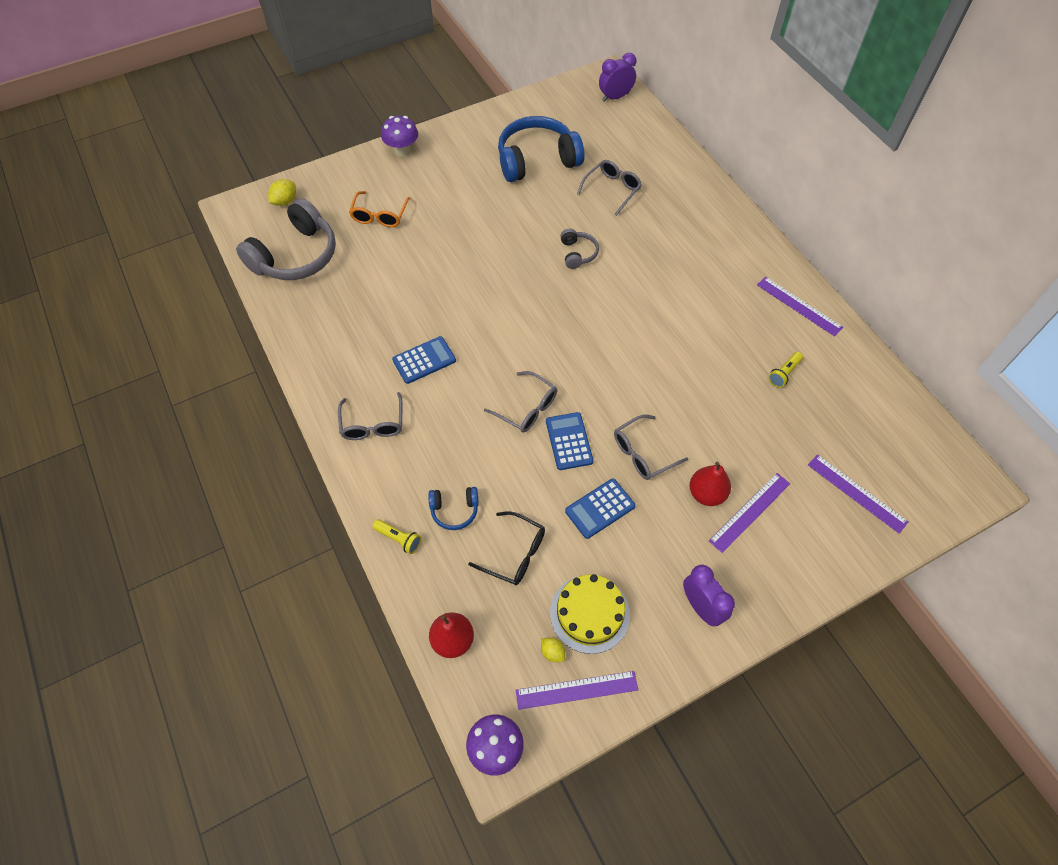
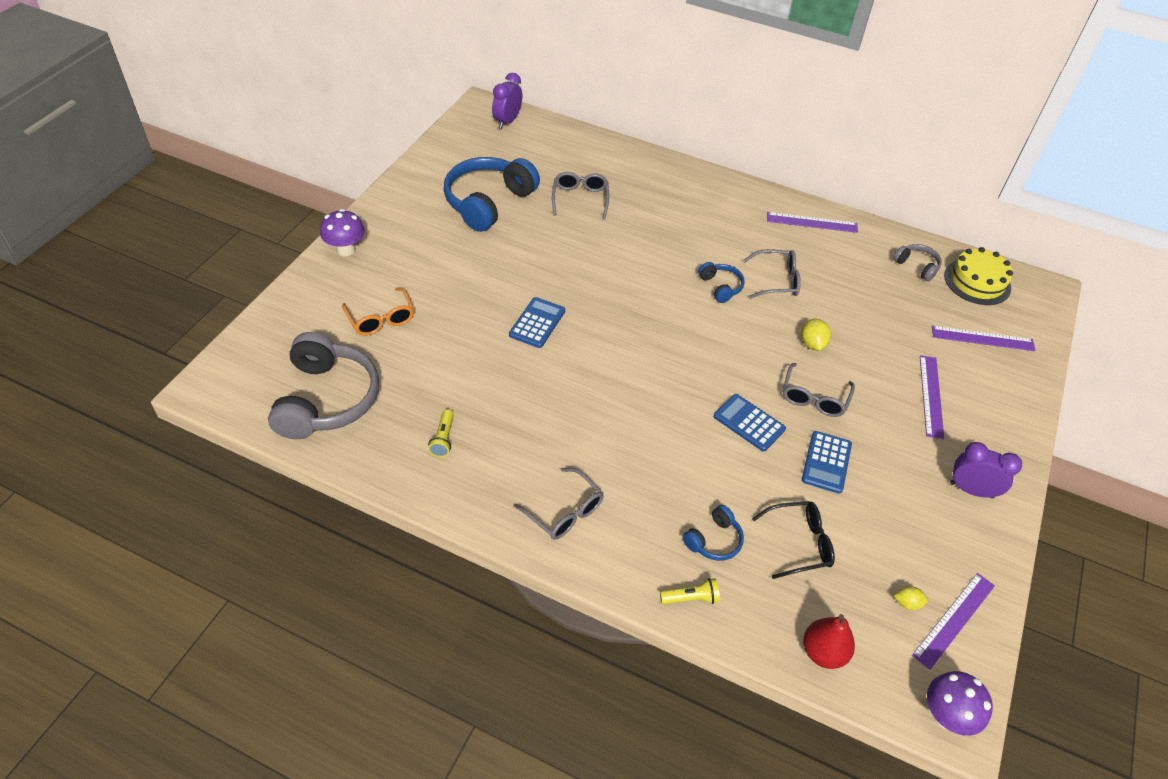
camera: 40 degrees left, 10 degrees down
(285, 201) = (261, 353): yellow lemon -> yellow lemon (812, 344)
(424, 360) = (556, 426): blue calculator -> blue calculator (537, 323)
(527, 408) = (688, 416): grey glasses -> grey glasses (777, 280)
(577, 253) = (602, 264): grey headphones -> grey headphones (917, 266)
(589, 613) = (902, 551): yellow cake -> yellow cake (977, 281)
(657, 320) = (720, 287): none -> blue headphones
(706, 494) = (889, 401): red pear -> none
(784, 373) = (851, 278): yellow flashlight -> yellow flashlight (443, 439)

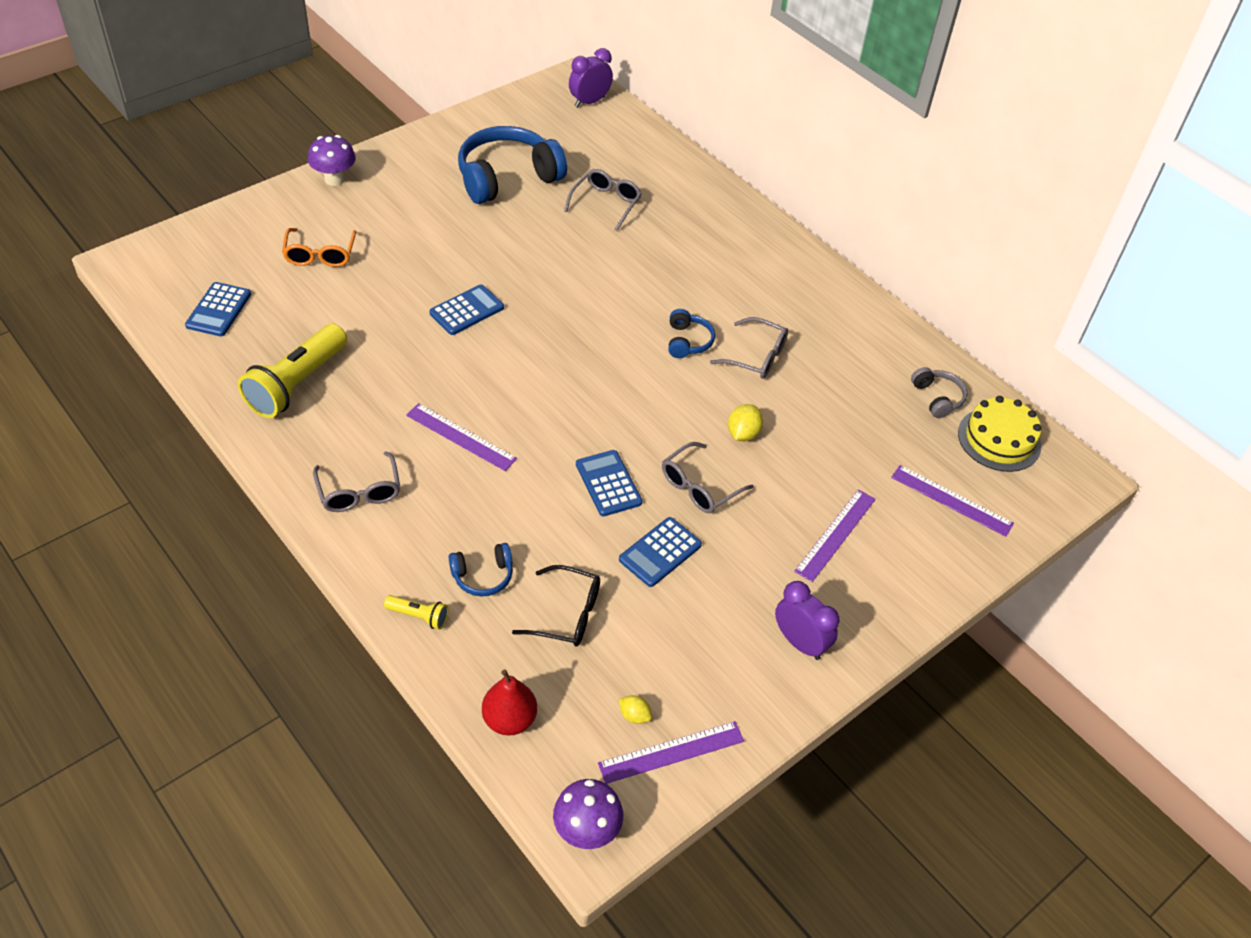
camera: 25 degrees right, 0 degrees up
(326, 399) = (219, 310): grey headphones -> blue calculator
(443, 439) = (297, 384): yellow flashlight -> yellow flashlight, size x2.22
(812, 222) = (849, 311): purple ruler -> purple ruler (461, 437)

